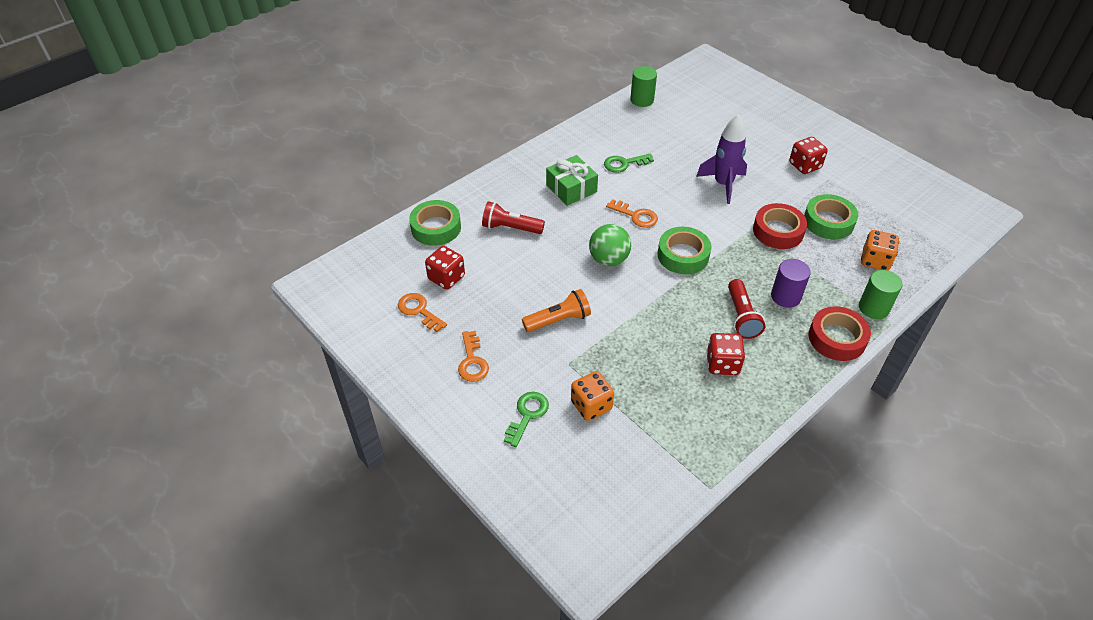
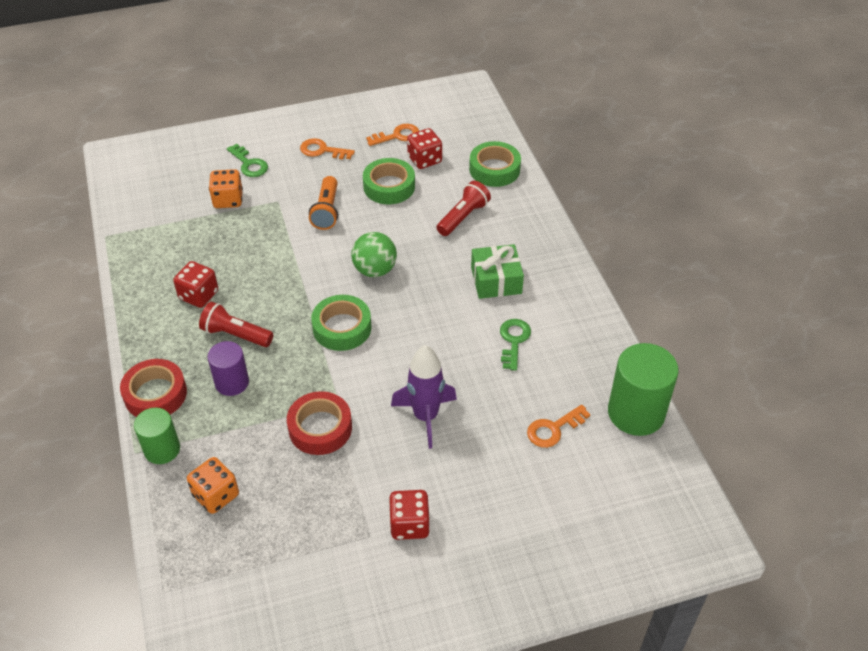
camera: 115 degrees right, 0 degrees up
(636, 216) = (422, 315): orange key -> orange key (553, 429)
(642, 100) = (636, 413): green cylinder -> green cylinder, size x1.64
(828, 222) = (301, 487): green tape -> green tape (389, 186)

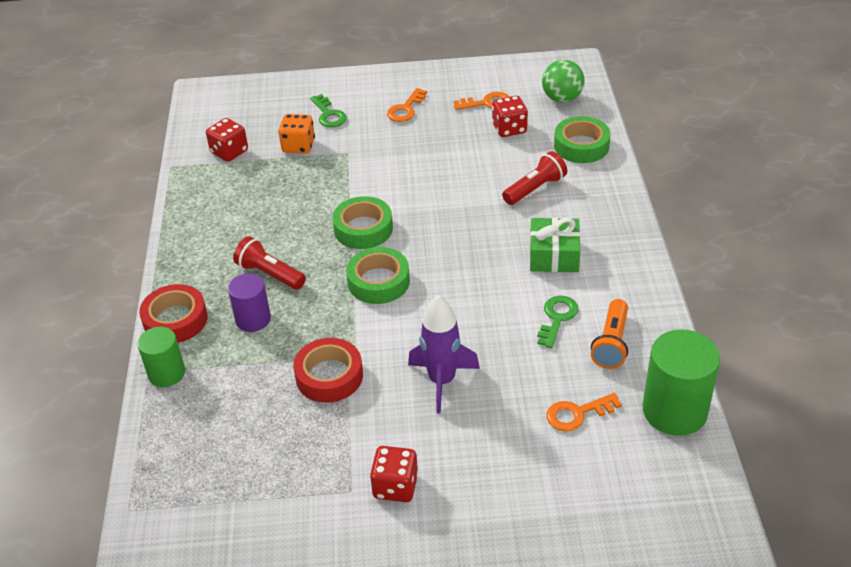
camera: 15 degrees right, 5 degrees down
(198, 295) = (244, 232): red dice -> red dice (229, 152)
(216, 495) = (206, 425): orange dice -> none
(322, 150) = (405, 109): orange key -> orange key turned 90 degrees counterclockwise
(326, 211) = (394, 167): orange flashlight -> orange flashlight (611, 343)
(375, 270) = (428, 229): green ball -> green ball (562, 98)
(389, 186) = (465, 151): green tape -> green tape (363, 229)

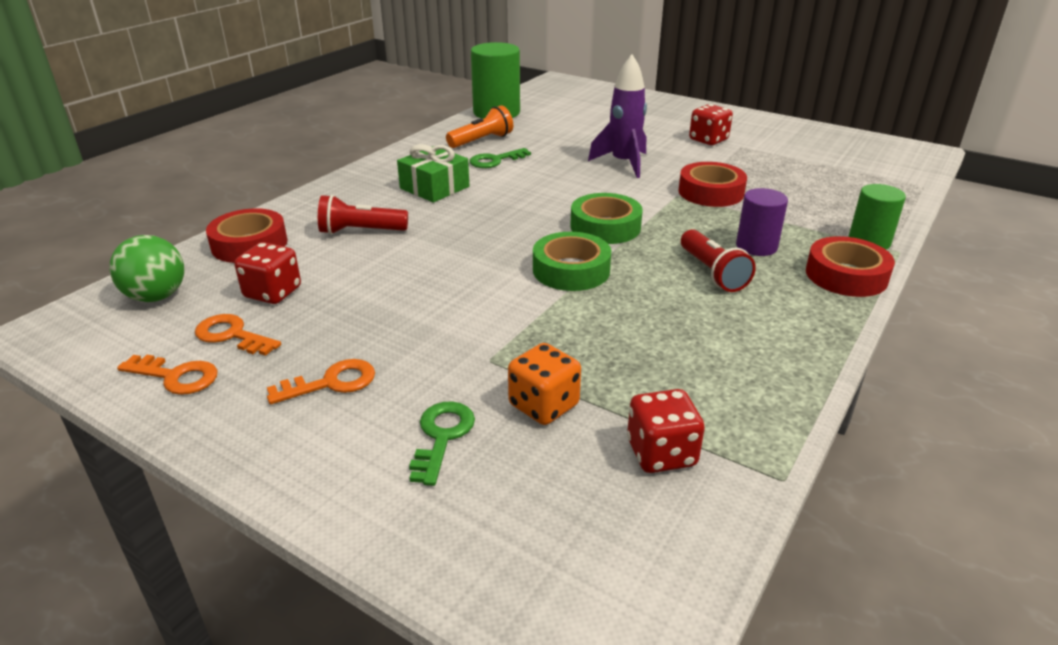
camera: 145 degrees left, 10 degrees down
(577, 414) = (554, 127): orange key -> orange key (176, 376)
(581, 146) = (249, 244): green tape -> red tape

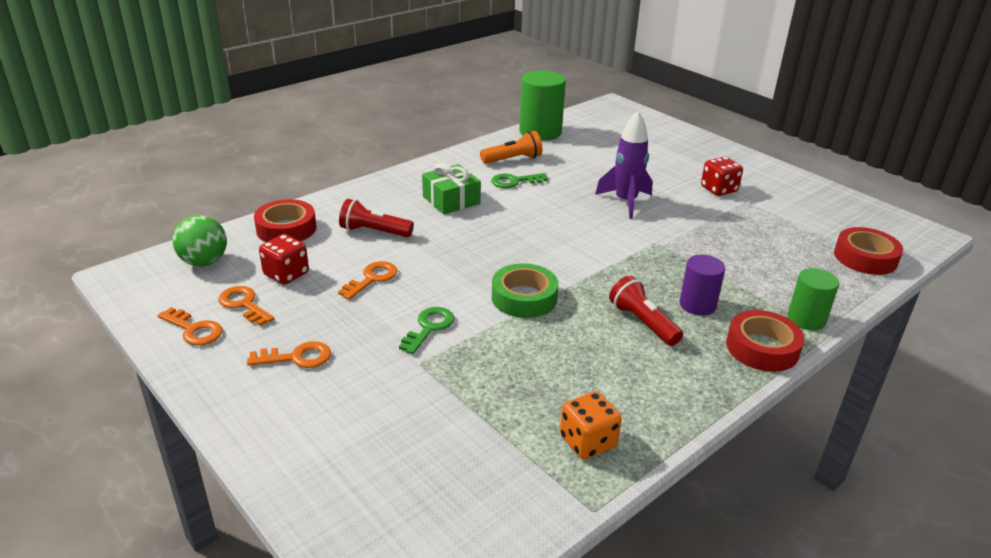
camera: 15 degrees right, 0 degrees up
(383, 280) = (372, 278): none -> orange key
(442, 436) = (355, 417): green key -> green key (429, 327)
(544, 405) = (442, 409): orange dice -> orange dice (587, 442)
(605, 227) = (574, 262): green tape -> none
(661, 453) = (510, 468): red dice -> none
(710, 192) = (688, 244): red tape -> red tape (865, 258)
(712, 273) = (643, 322): red flashlight -> red flashlight turned 150 degrees clockwise

